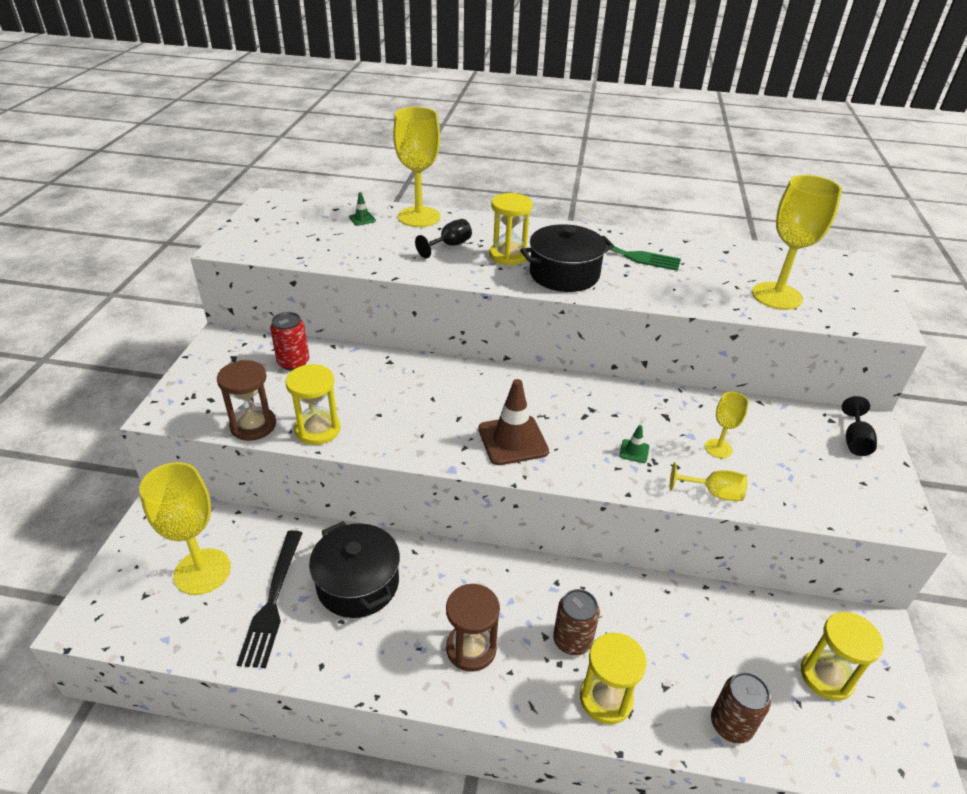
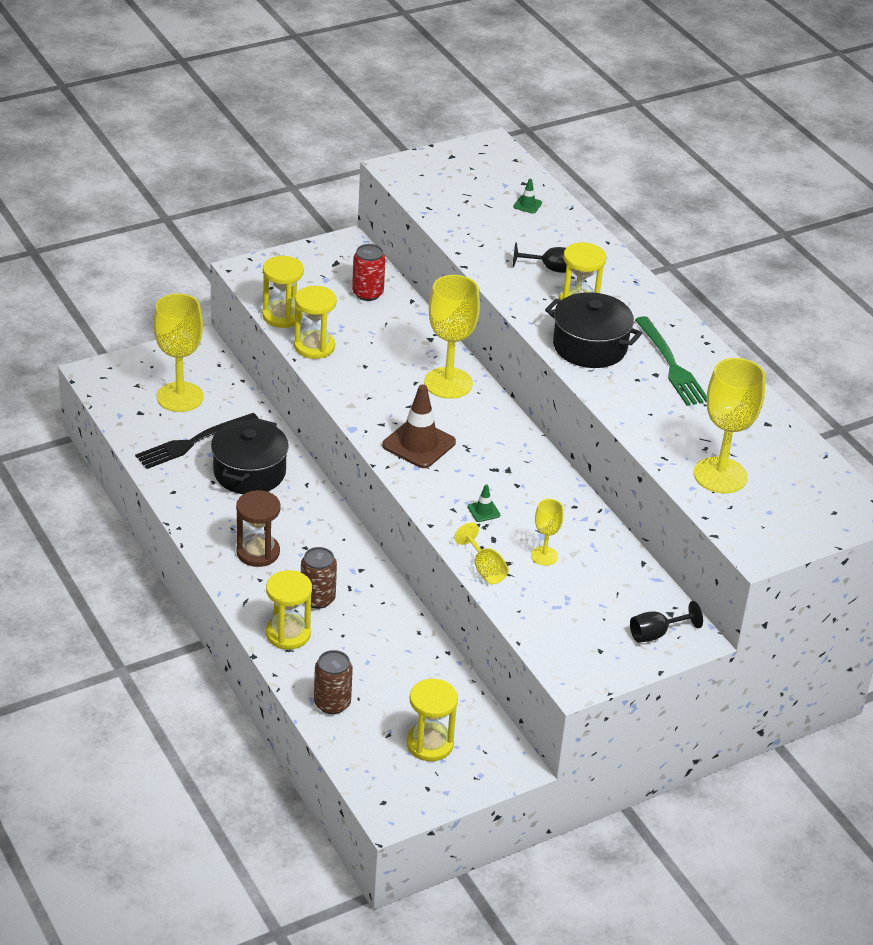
camera: 50 degrees right, 0 degrees up
(253, 425) = (282, 316): brown hourglass -> yellow hourglass
(419, 217) = (574, 231): yellow goblet -> yellow goblet (448, 383)

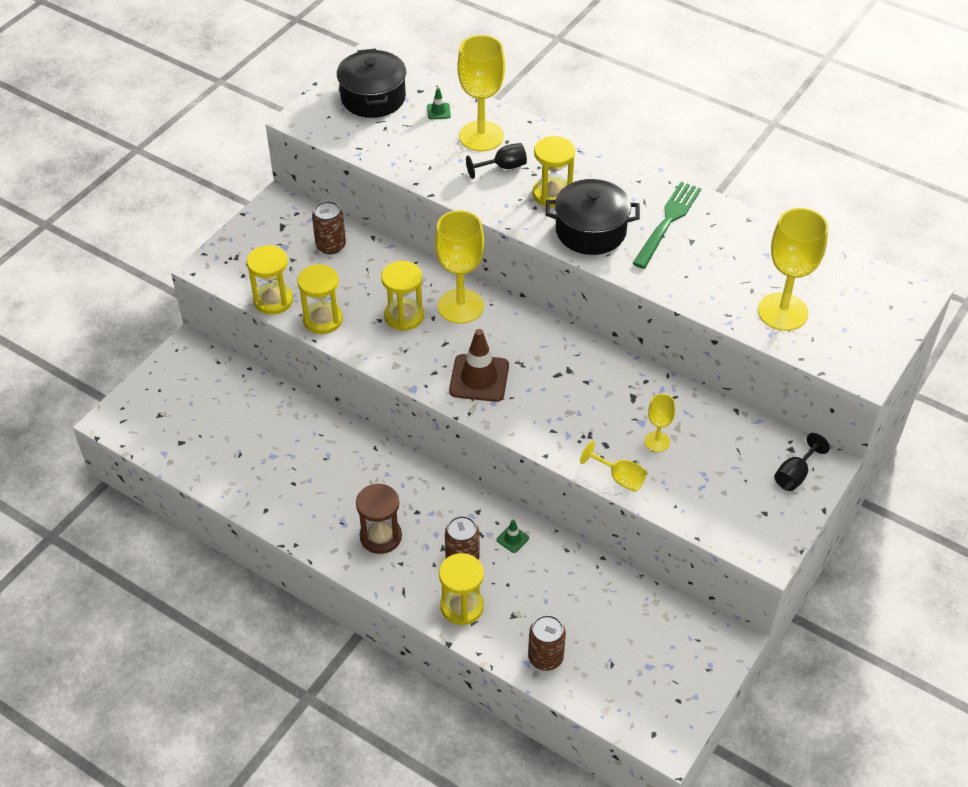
camera: 25 degrees left, 10 degrees up
(180, 397) = (206, 410): yellow goblet -> yellow goblet (481, 136)
(193, 442) = (249, 452): black fork -> none
(249, 472) = (318, 459): black pot -> black pot (373, 98)
(367, 293) = (331, 246): red can -> brown can
(429, 744) = (650, 656): yellow hourglass -> yellow hourglass (404, 316)
(483, 511) = (578, 420): green traffic cone -> green traffic cone (512, 539)
(672, 366) = (668, 221): green fork -> green fork turned 105 degrees counterclockwise

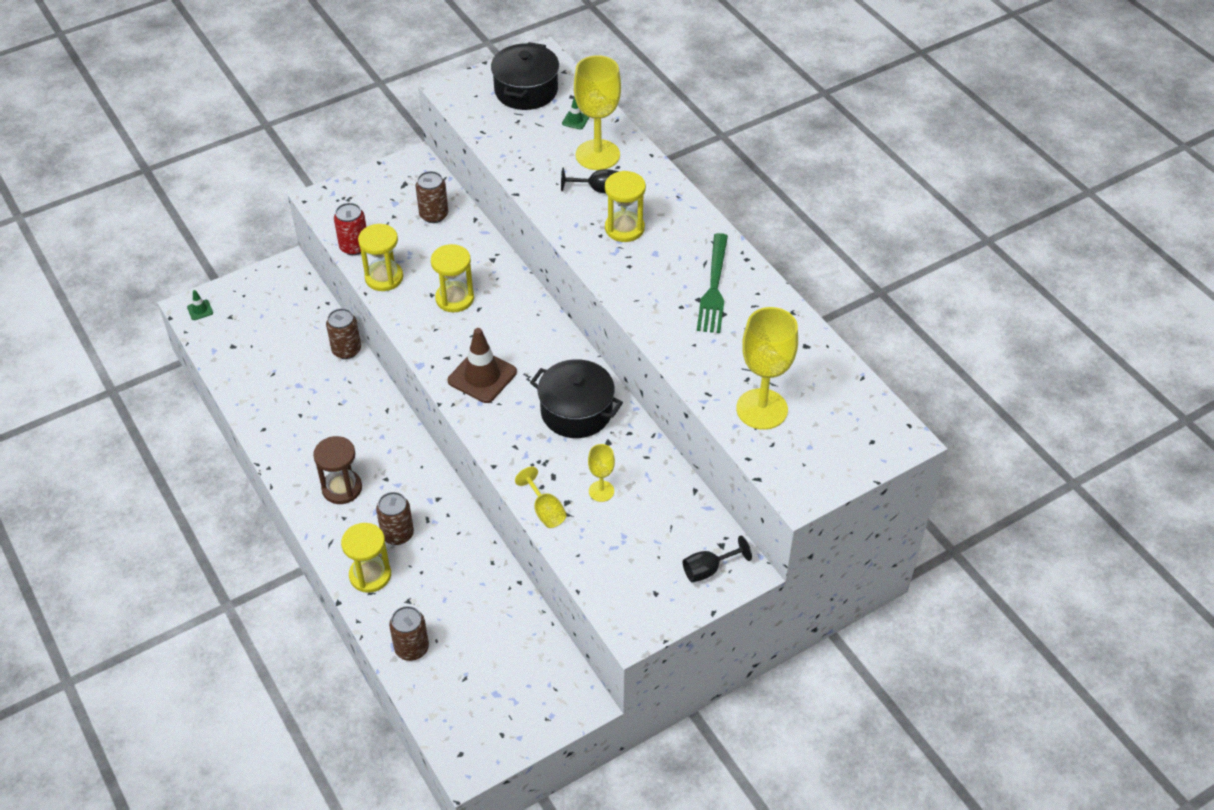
camera: 25 degrees right, 0 degrees up
(273, 300) = (354, 247): yellow hourglass -> red can
(298, 406) = (346, 350): none -> brown can
(460, 306) = (509, 307): yellow goblet -> none
(512, 539) = (451, 534): green traffic cone -> green traffic cone (200, 310)
(590, 231) = (635, 273): black pot -> black pot (576, 411)
(668, 221) = (714, 288): green fork -> green fork turned 135 degrees clockwise

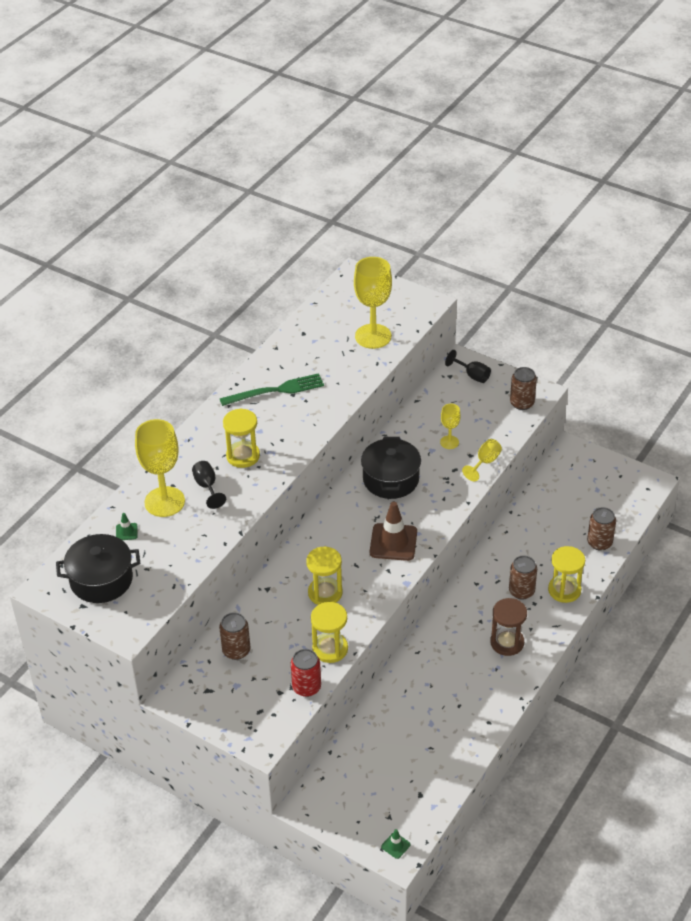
camera: 115 degrees left, 5 degrees down
(346, 350) = (374, 709): brown can -> brown can (522, 403)

